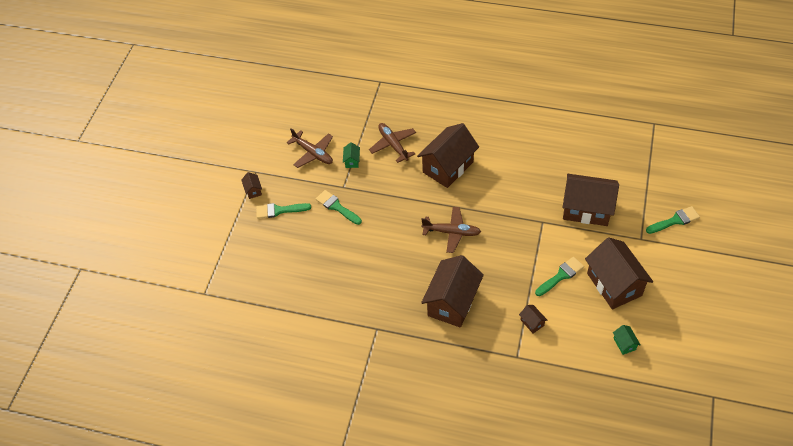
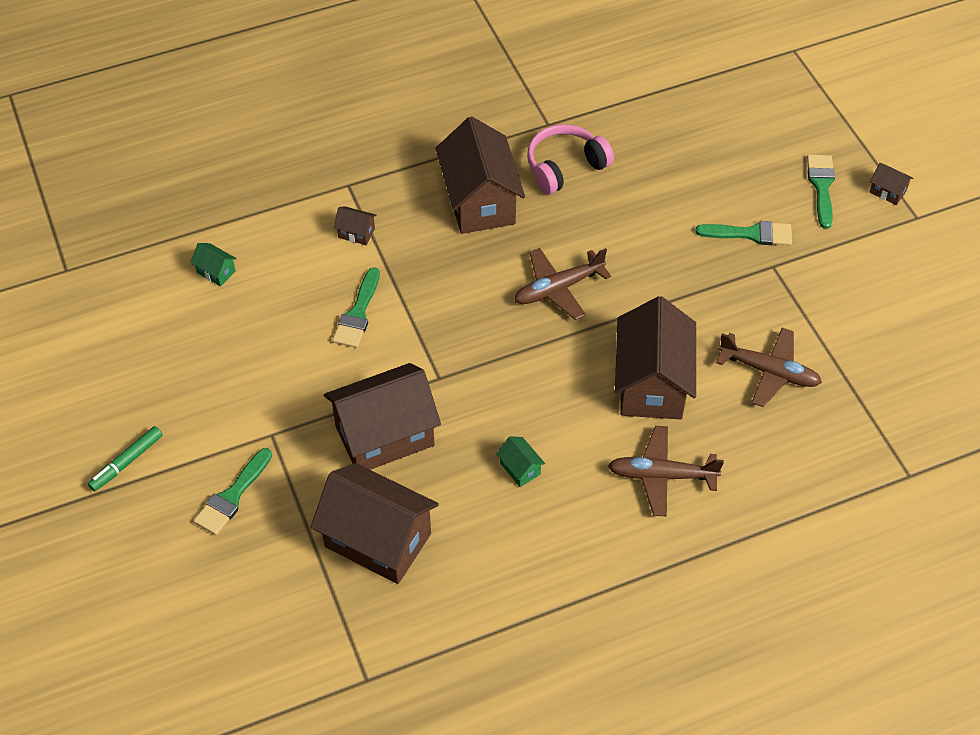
camera: 140 degrees right, 0 degrees up
(279, 210) = (821, 186): green brush -> green brush turned 45 degrees counterclockwise
(313, 153) = (871, 289): brown plane -> brown plane (661, 475)
(352, 161) = (802, 310): green house -> green house (520, 469)
(391, 296) = (565, 167): none -> pink headphones
(614, 284) = (274, 342): brown house -> brown house (378, 540)
(721, 263) = (126, 462): none -> green marker

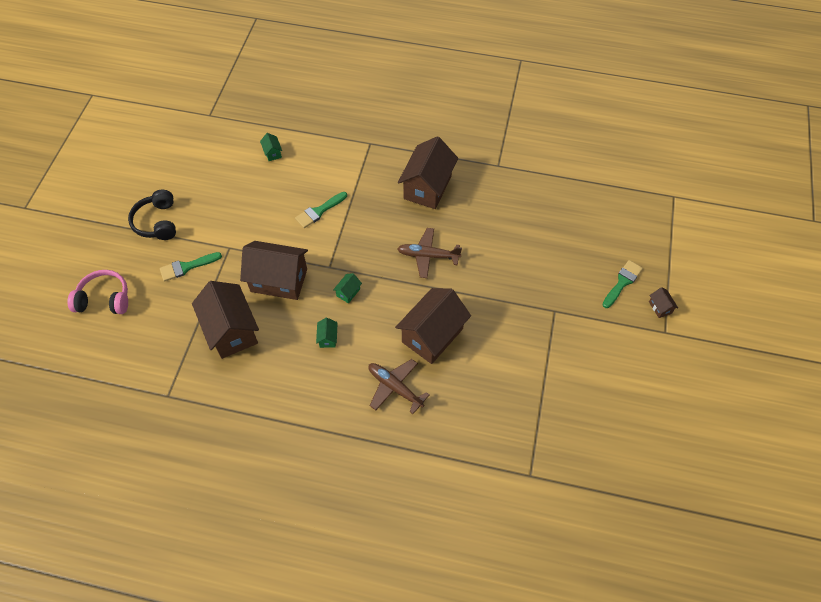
camera: 35 degrees right, 5 degrees up
(126, 462) = (157, 222): green marker -> black headphones
(356, 233) = (353, 170): brown house -> none
(494, 395) = (348, 292): none -> green house
(565, 167) = (487, 193): pink headphones -> pink headphones (104, 299)
(751, 234) = (558, 286): green brush -> none
(769, 372) = (501, 368): brown plane -> none

